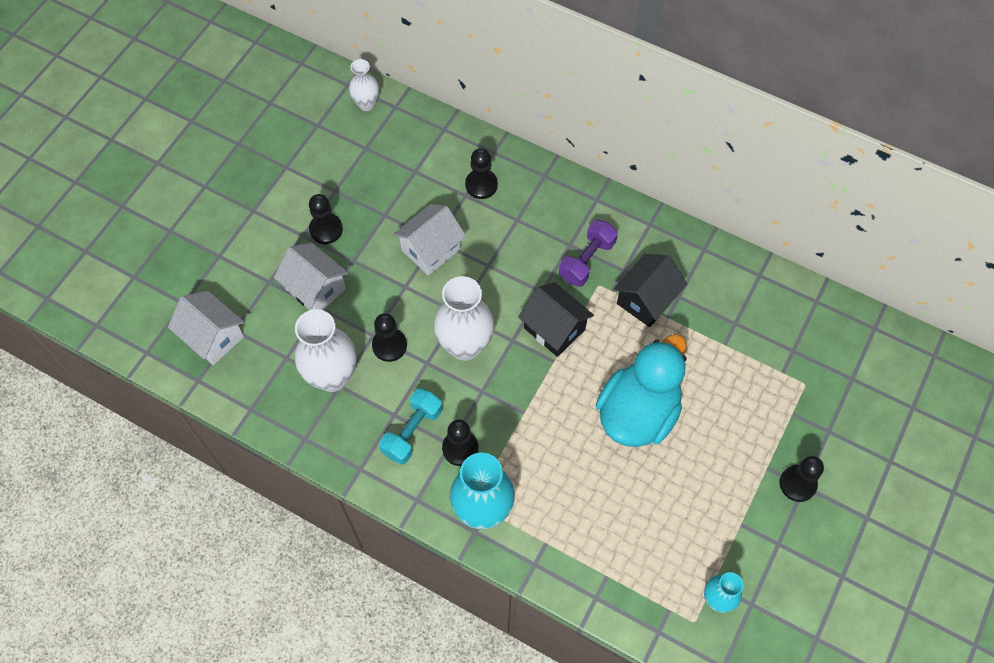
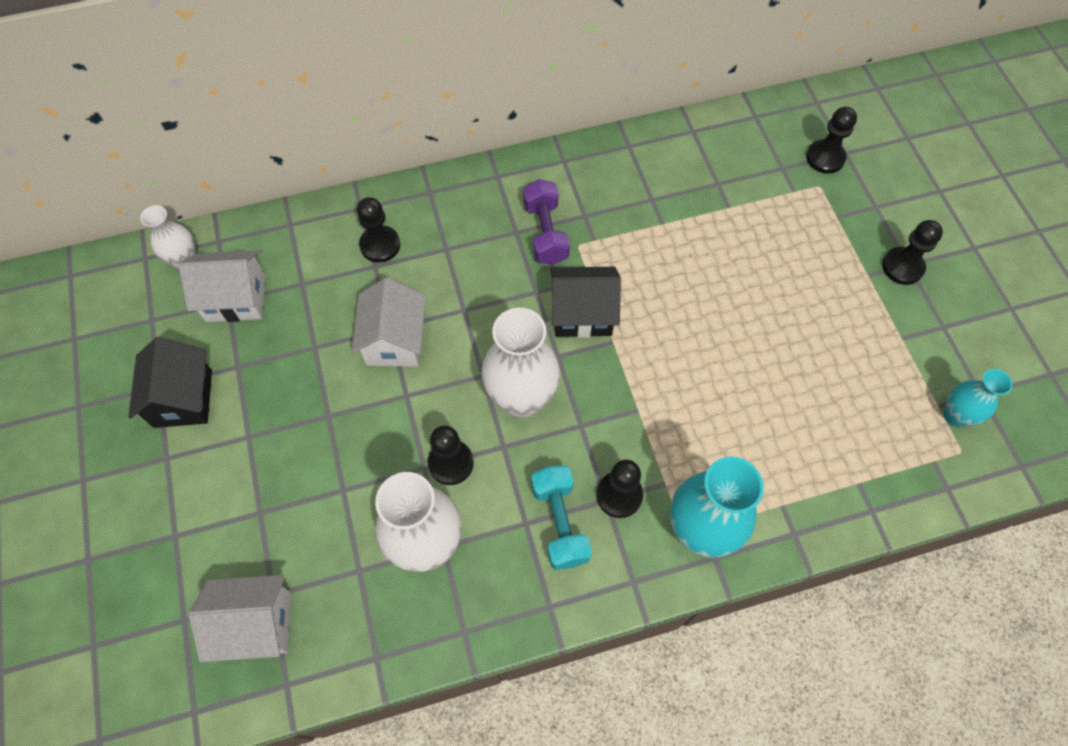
camera: 45 degrees left, 0 degrees up
(315, 289) = (318, 476): white house -> white house (236, 298)
(326, 229) = (268, 410): black pawn -> black pawn (825, 158)
(638, 412) = (727, 321): turquoise duck -> none
(646, 300) = (630, 224): black house -> black house (183, 398)

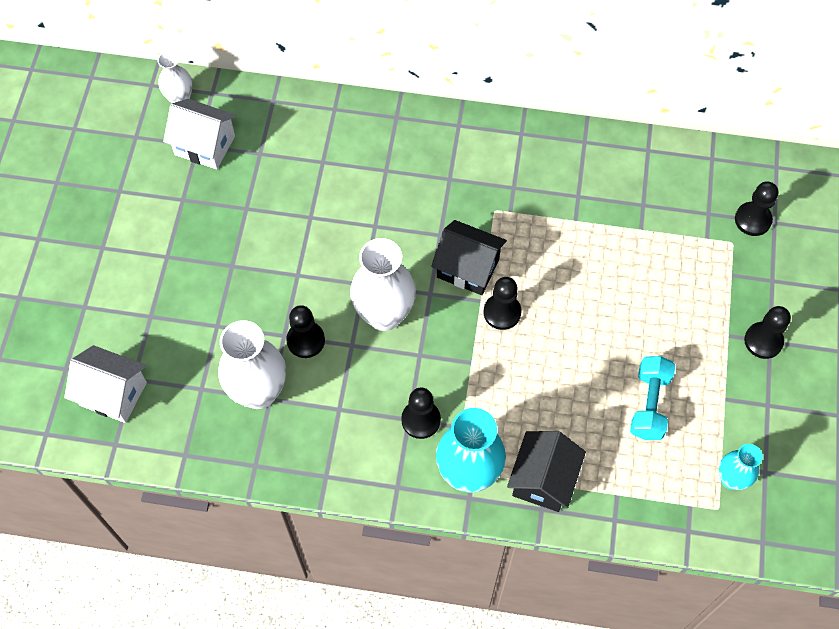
camera: 25 degrees right, 0 degrees up
(183, 398) = (133, 208): black house -> black house (543, 479)
(380, 245) = (335, 146): black pawn -> black pawn (502, 312)
(394, 340) = (309, 228): white house -> none
(545, 233) = (473, 189): purple dumbbell -> none
(560, 522) = (365, 420): turquoise dumbbell -> turquoise dumbbell (649, 404)

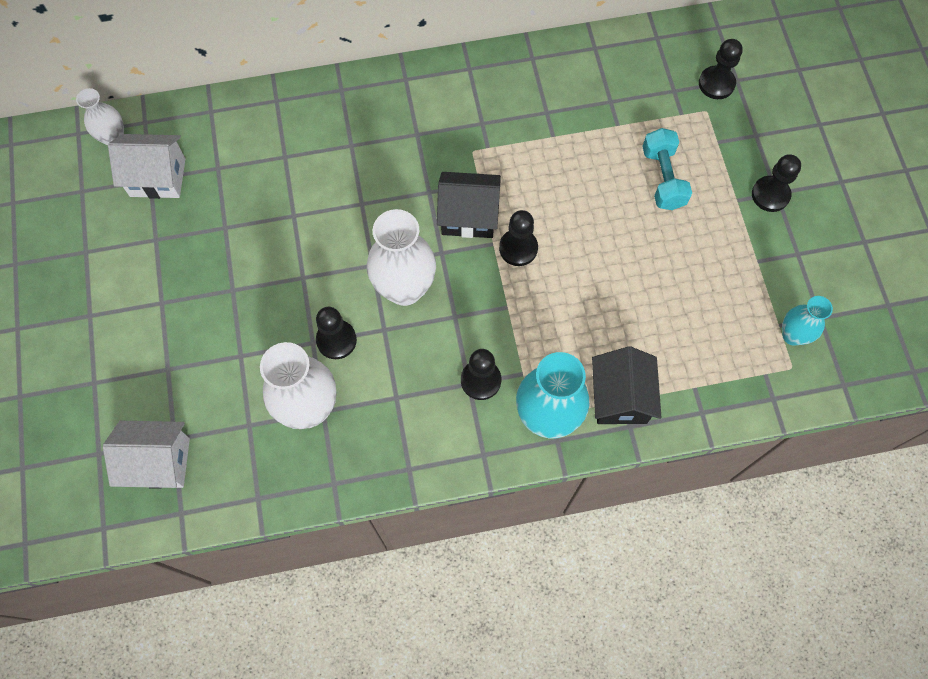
camera: 20 degrees left, 5 degrees up
(649, 404) = (690, 290): turquoise dumbbell -> turquoise dumbbell (663, 178)

